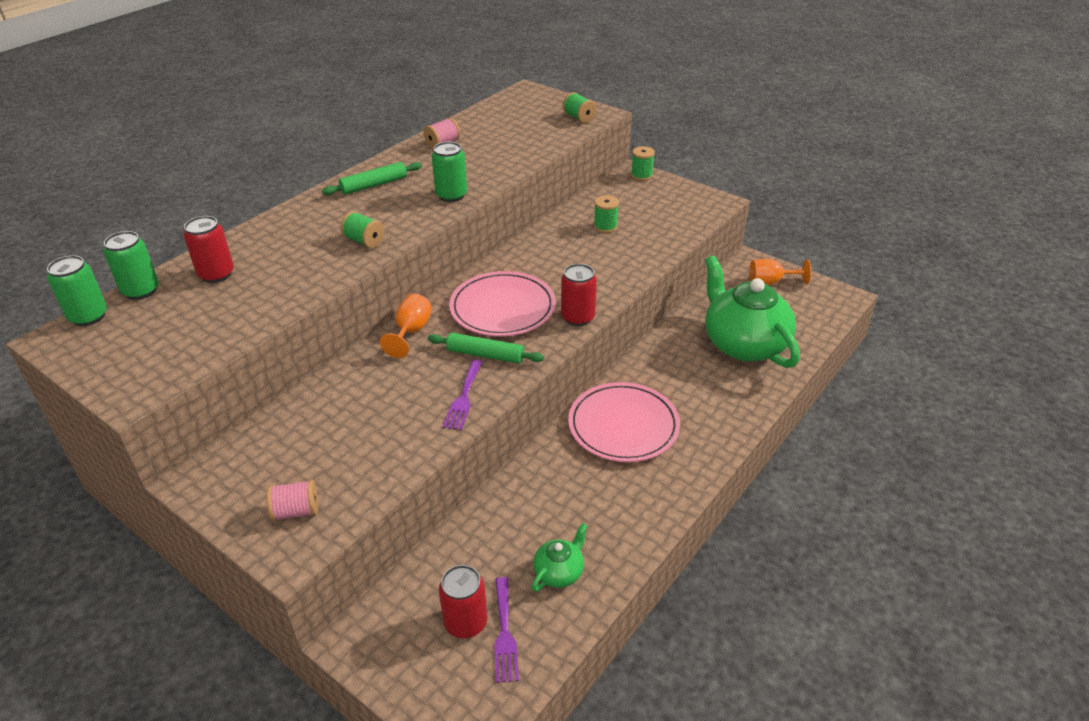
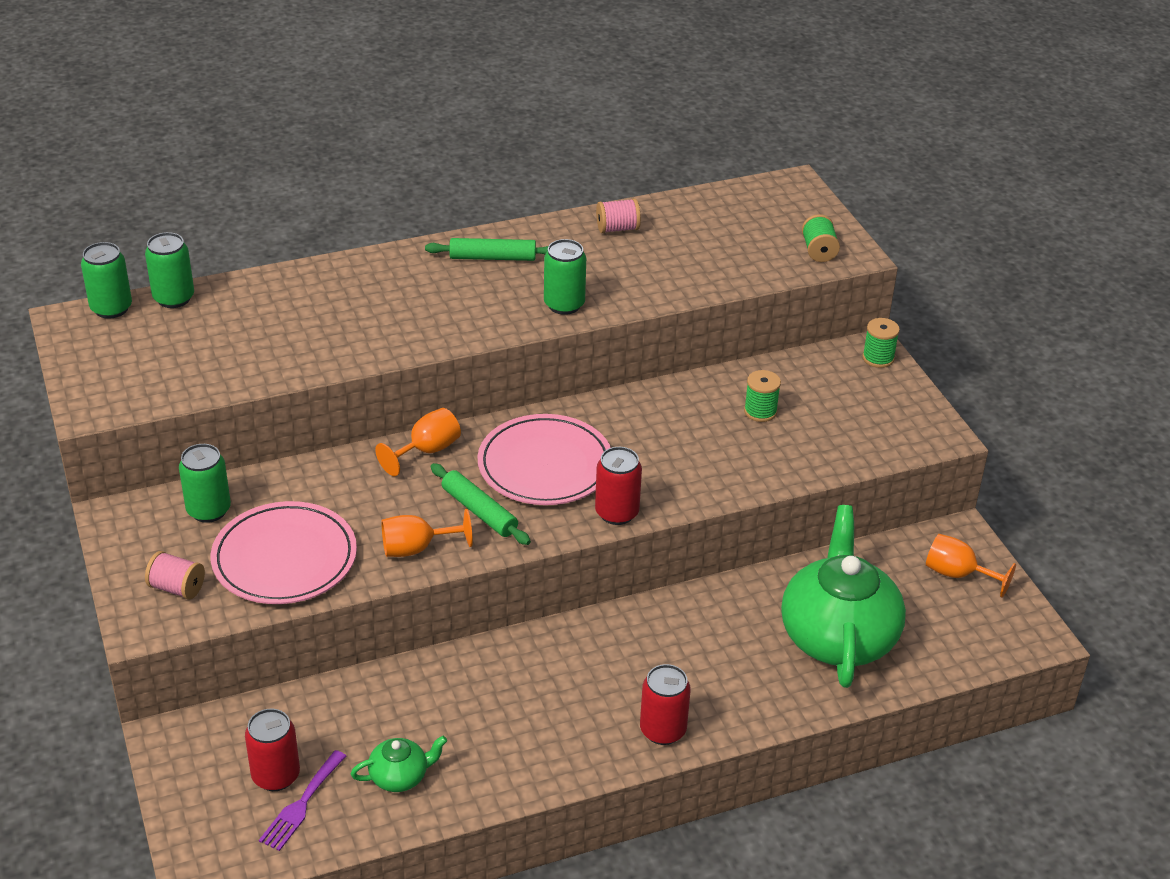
camera: 30 degrees right, 0 degrees up
(216, 274) = (253, 308): red can -> red can (663, 730)
(274, 441) = (208, 510): none -> green can
(364, 241) = (423, 327): green spool -> none
(463, 398) = (416, 548): purple fork -> orange goblet
(623, 426) = (601, 663): pink plate -> pink plate (284, 558)

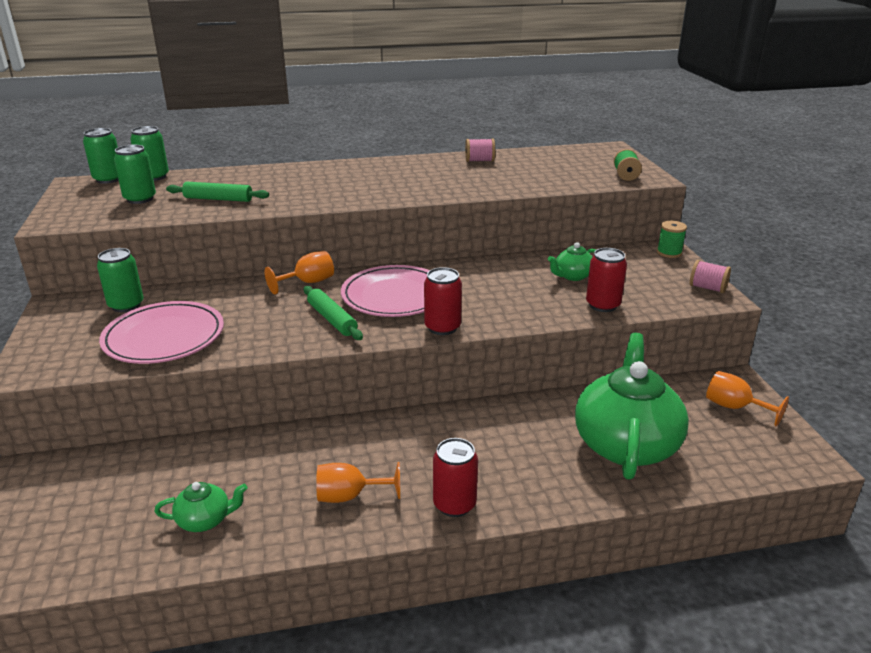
camera: 10 degrees right, 10 degrees down
(177, 588) = (69, 349): pink spool -> pink spool (707, 288)
(276, 776) = (99, 508): red can -> red can (603, 305)
(301, 804) = (108, 535): purple fork -> none
(416, 548) = (271, 338): orange goblet -> orange goblet (349, 496)
(492, 258) = (385, 169): green rolling pin -> green rolling pin (218, 199)
(564, 304) = (428, 191): green can -> green can (140, 199)
(760, 411) = (572, 276): green spool -> green teapot

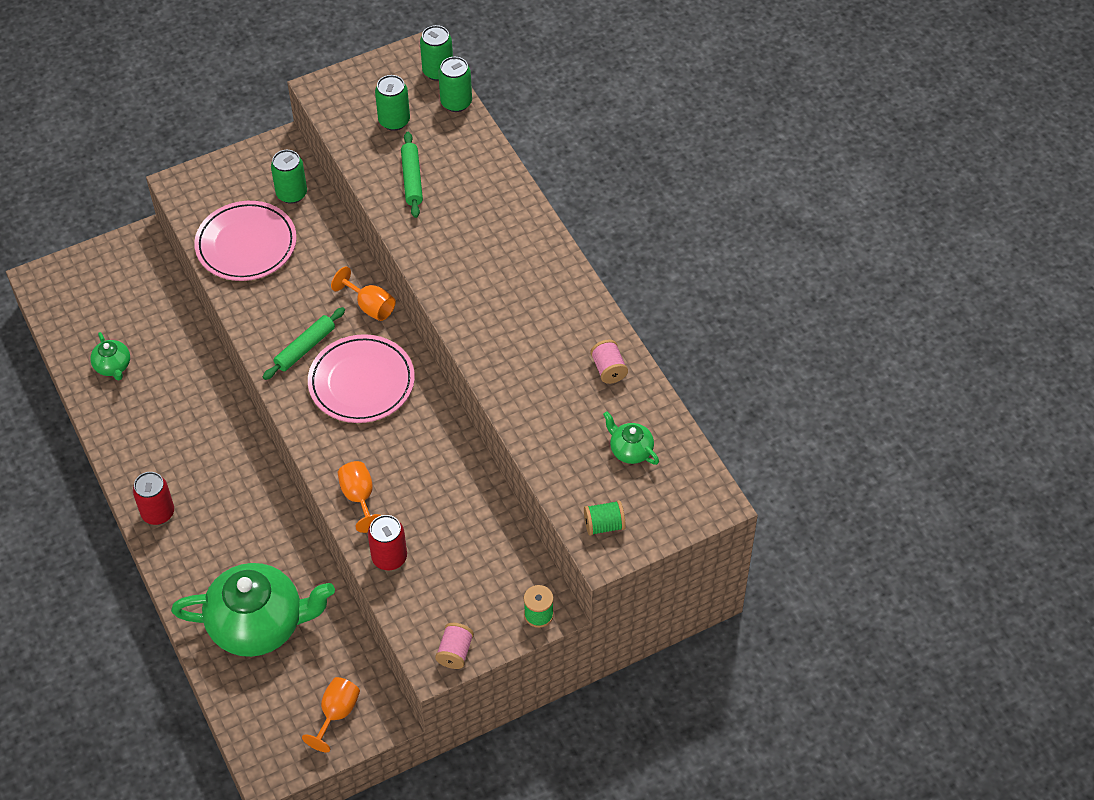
camera: 75 degrees right, 25 degrees up
(349, 496) = (154, 444): orange goblet -> orange goblet (359, 498)
(442, 327) = (311, 434): red can -> none
(572, 276) = (448, 525): green teapot -> green teapot (630, 450)

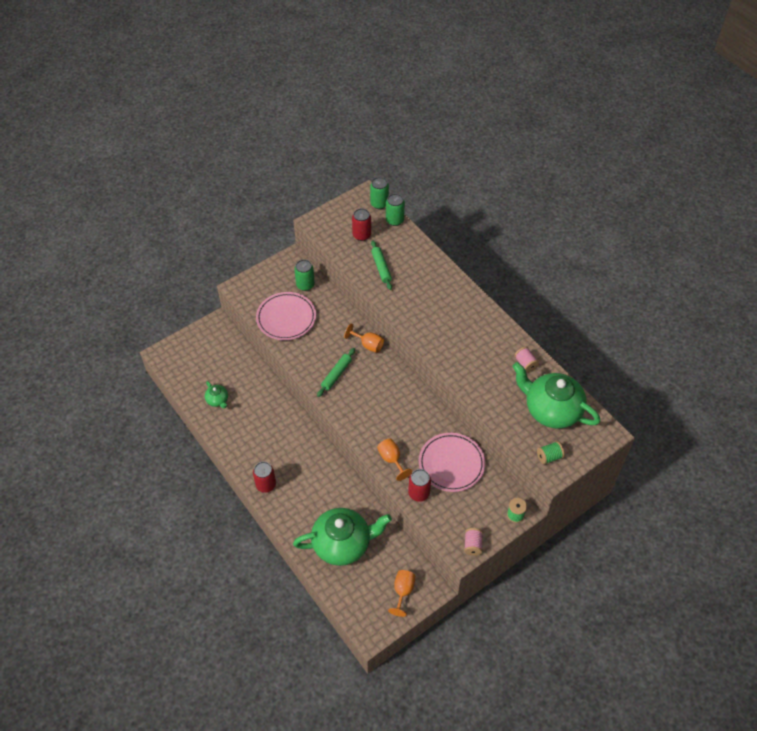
camera: 10 degrees left, 0 degrees up
(361, 382) = (375, 390): pink plate -> pink plate (451, 464)
(394, 121) = (361, 235): green can -> red can
(630, 450) = (551, 410): green teapot -> green teapot, size x2.26

